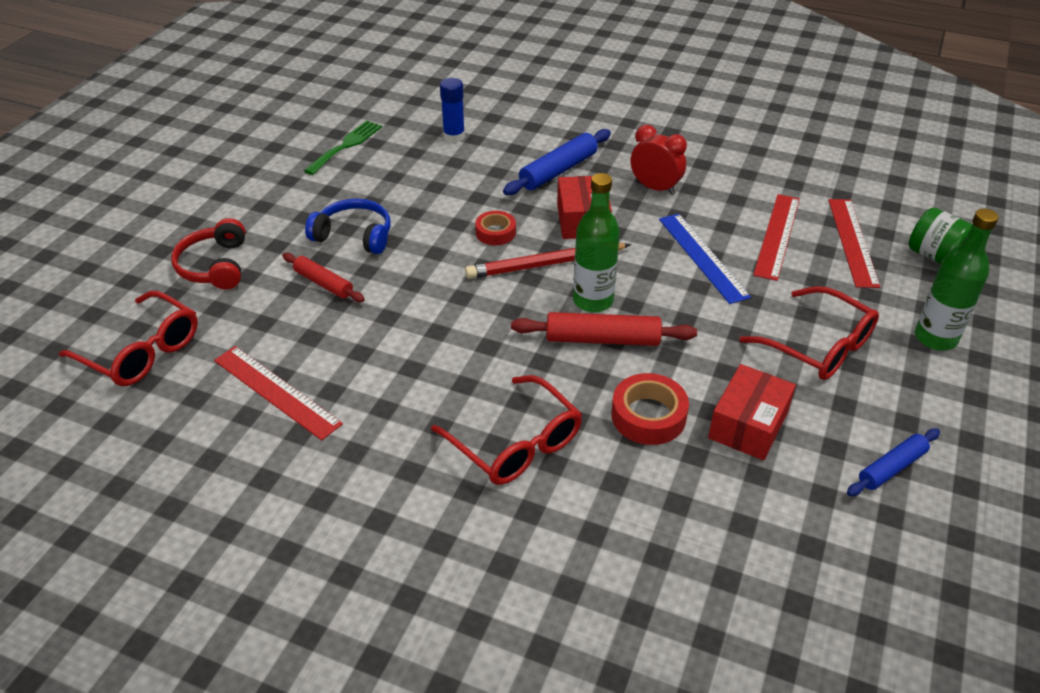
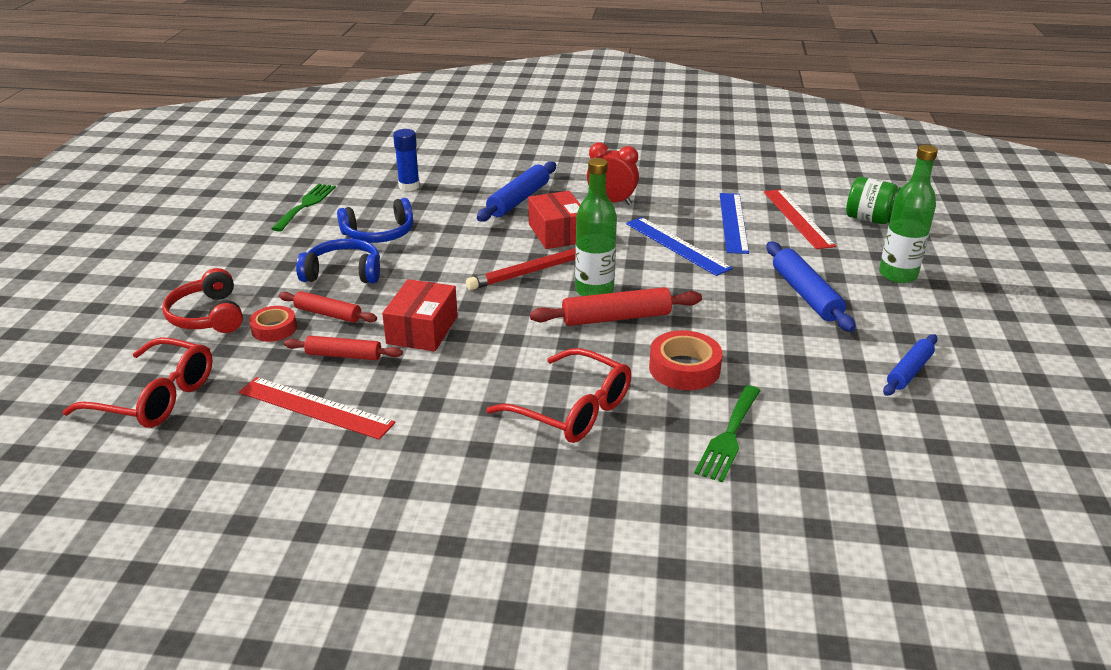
camera: 15 degrees left, 10 degrees down
(322, 335) = (344, 355): none -> red rolling pin
(404, 193) = (379, 234): none -> blue headphones
(495, 232) = (480, 252): red tape -> red tape (274, 329)
(661, 509) = (729, 436): none -> green fork
(748, 425) = (774, 360): red box -> red box (422, 330)
(777, 236) = (733, 222): red ruler -> blue ruler
(818, 346) = (806, 294): red glasses -> blue rolling pin

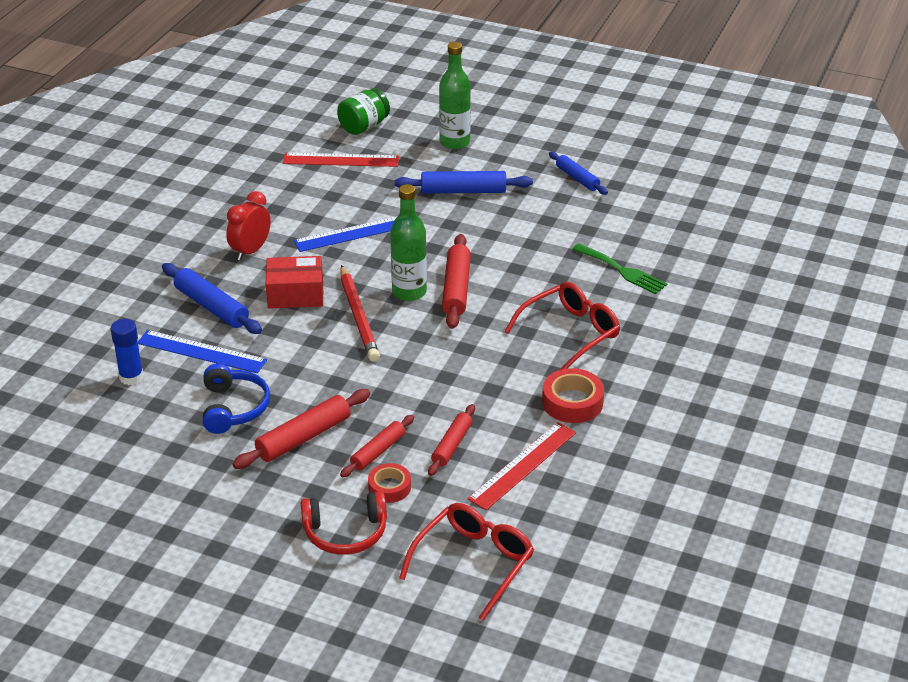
camera: 75 degrees left, 5 degrees up
(306, 205) = (132, 458): green fork -> none
(343, 273) = (304, 437): blue headphones -> red rolling pin
(422, 330) = (430, 396): red box -> none
(684, 368) = (538, 271): red tape -> red tape (572, 402)
(733, 222) = (329, 194): blue ruler -> blue ruler (201, 351)

